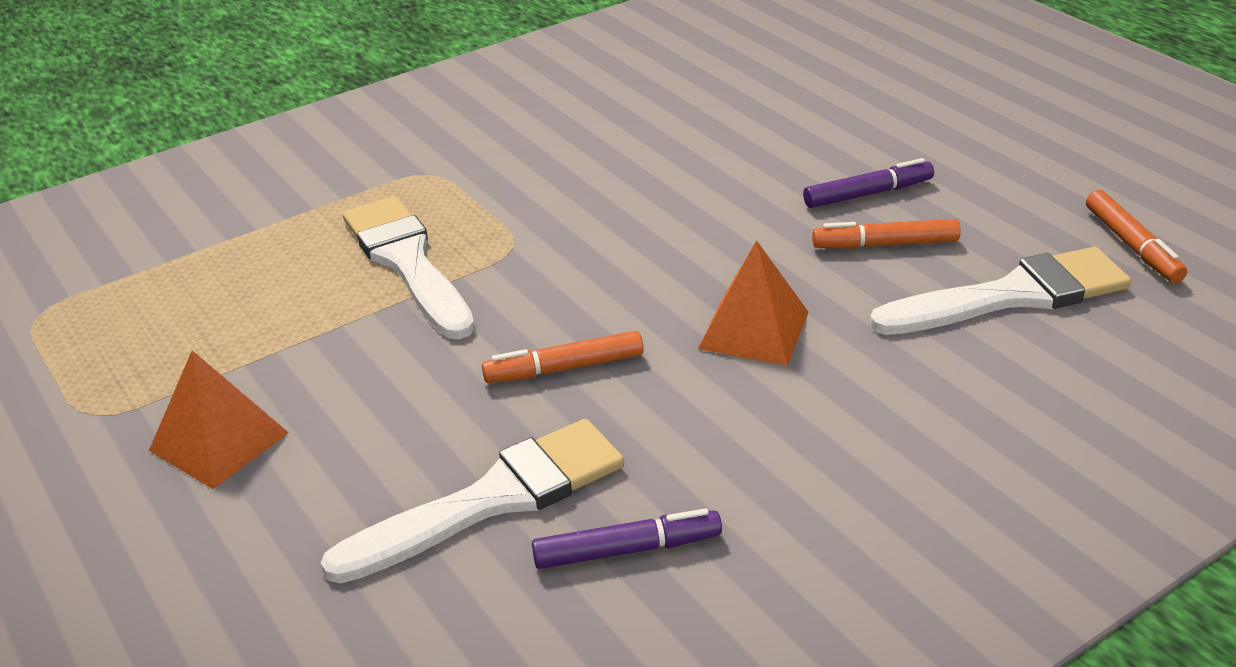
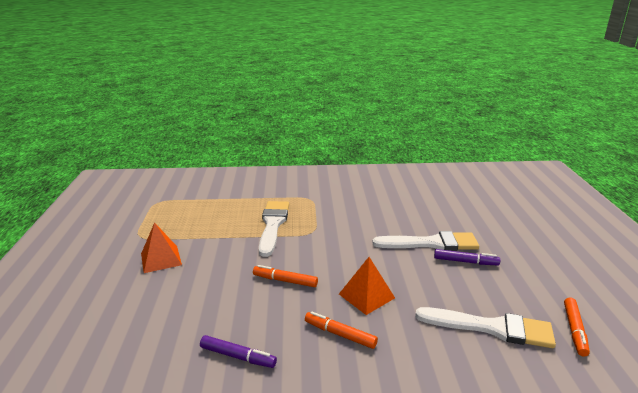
camera: 30 degrees right, 10 degrees down
(492, 499) = (215, 316): white brush -> white brush (431, 243)
(885, 244) = (453, 284): orange marker -> orange marker (340, 334)

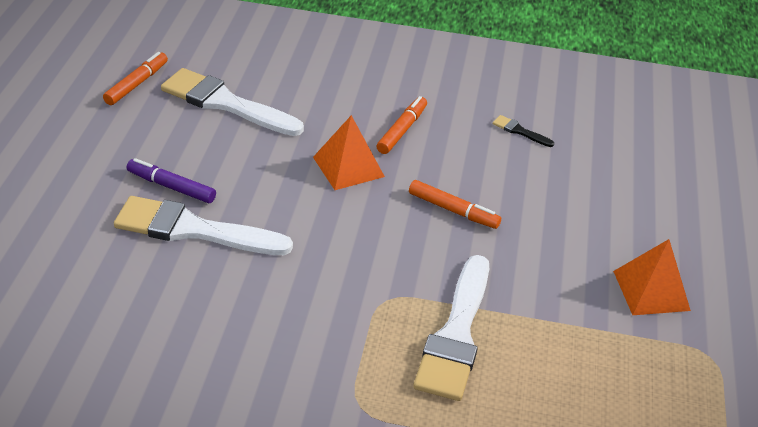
camera: 170 degrees left, 15 degrees up
(238, 356) = (519, 131): purple marker -> black brush
(340, 334) = (402, 130): orange marker -> orange marker turned 105 degrees counterclockwise

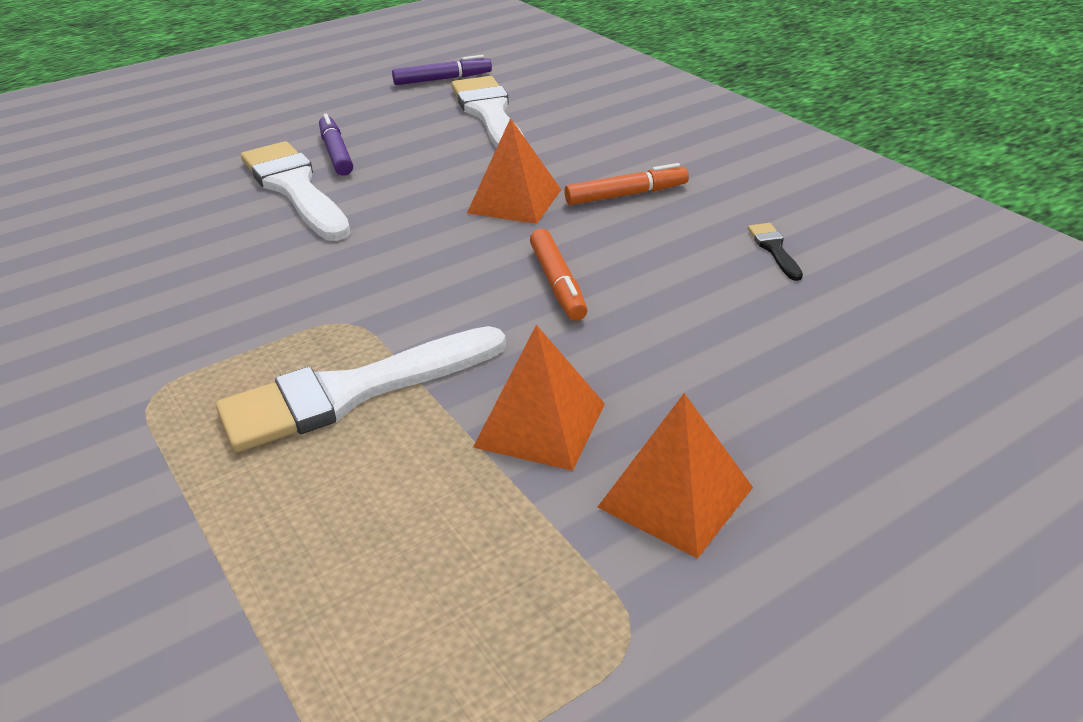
camera: 50 degrees right, 5 degrees down
(136, 84) = (442, 79): orange marker -> purple marker
(559, 293) = (540, 424): none -> orange pyramid

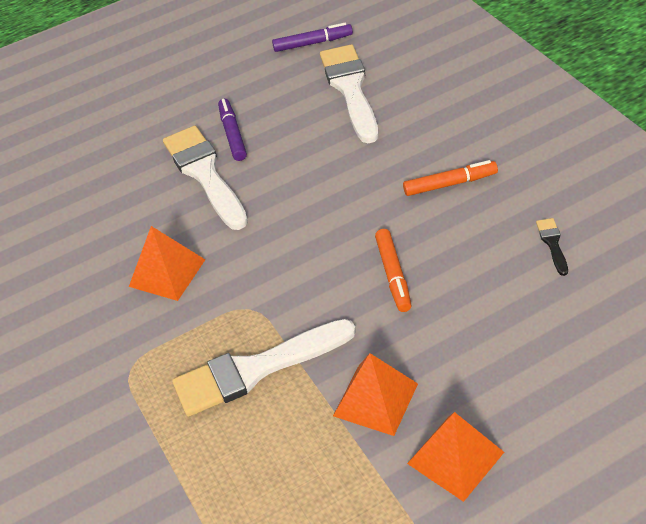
camera: 10 degrees right, 10 degrees up
(515, 201) = (366, 190): orange pyramid -> orange pyramid (167, 273)

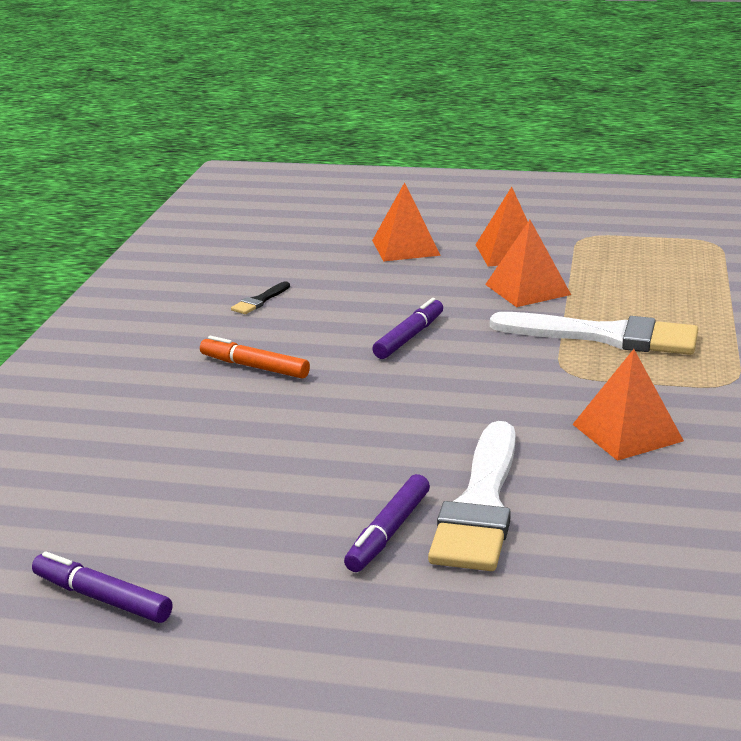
camera: 145 degrees left, 20 degrees down
(350, 89) = (176, 502): white brush -> none
(393, 275) = (409, 337): orange marker -> purple marker
(556, 399) = (405, 247): none -> orange pyramid

